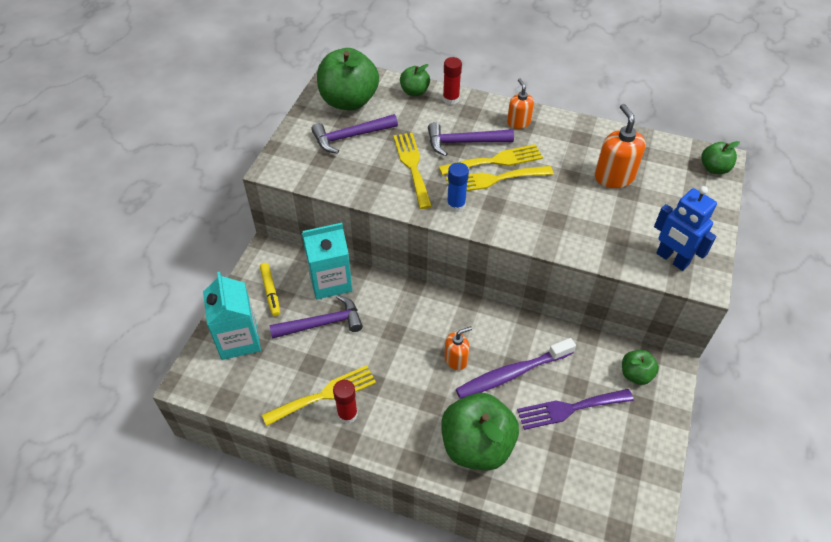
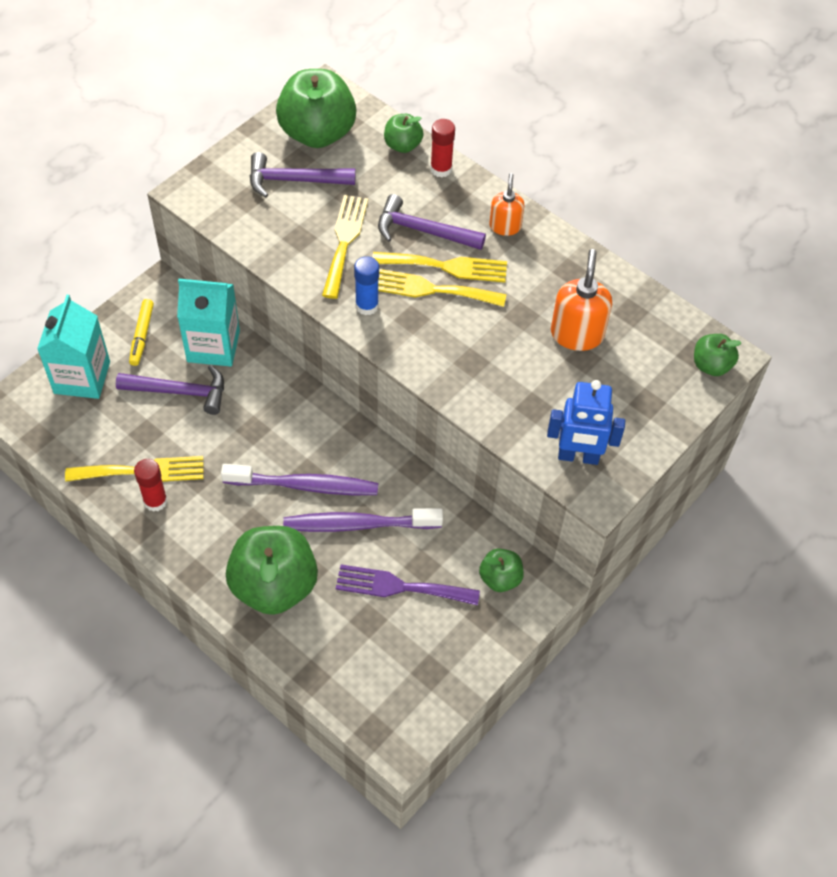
camera: 20 degrees right, 5 degrees up
(456, 359) = (305, 486): orange soap dispenser -> purple toothbrush
(672, 259) = (578, 456): blue robot -> blue robot turned 60 degrees counterclockwise

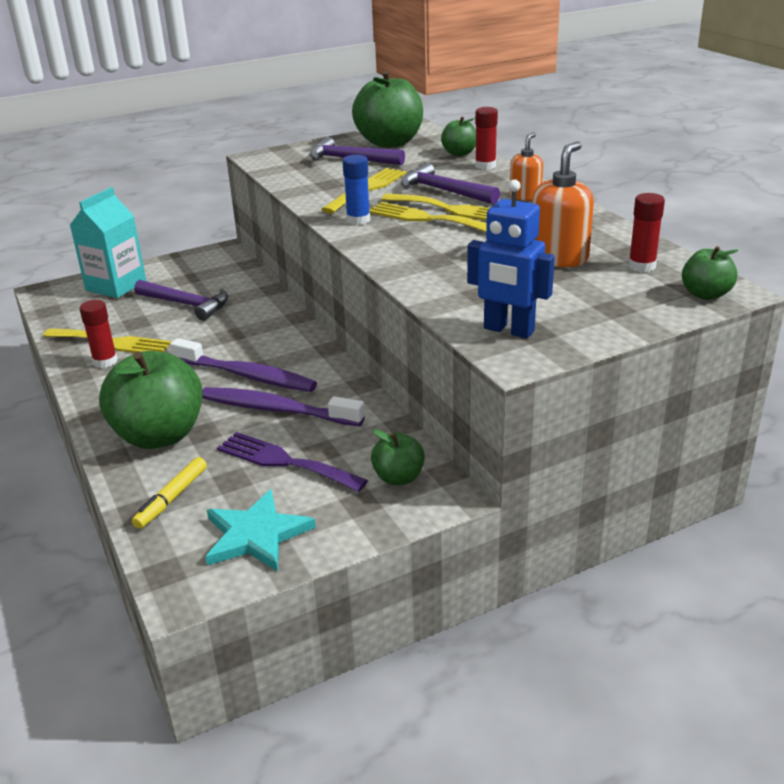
camera: 25 degrees right, 25 degrees down
(142, 335) = (184, 271): yellow marker -> yellow marker (171, 498)
(213, 346) = (238, 285): turquoise carton -> none
(422, 673) = (256, 535): none -> turquoise star
(649, 332) = (641, 266): none -> red glue stick

